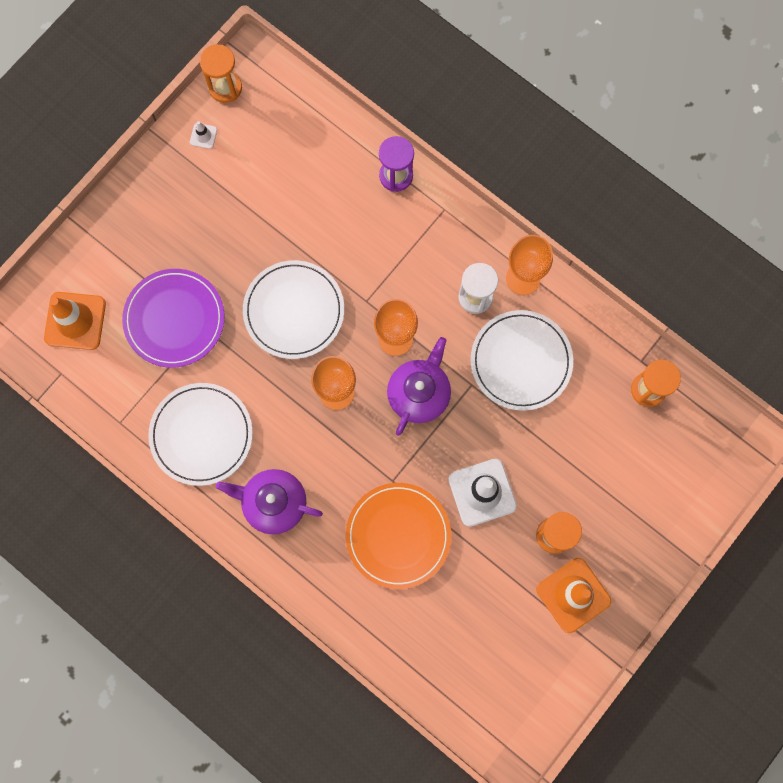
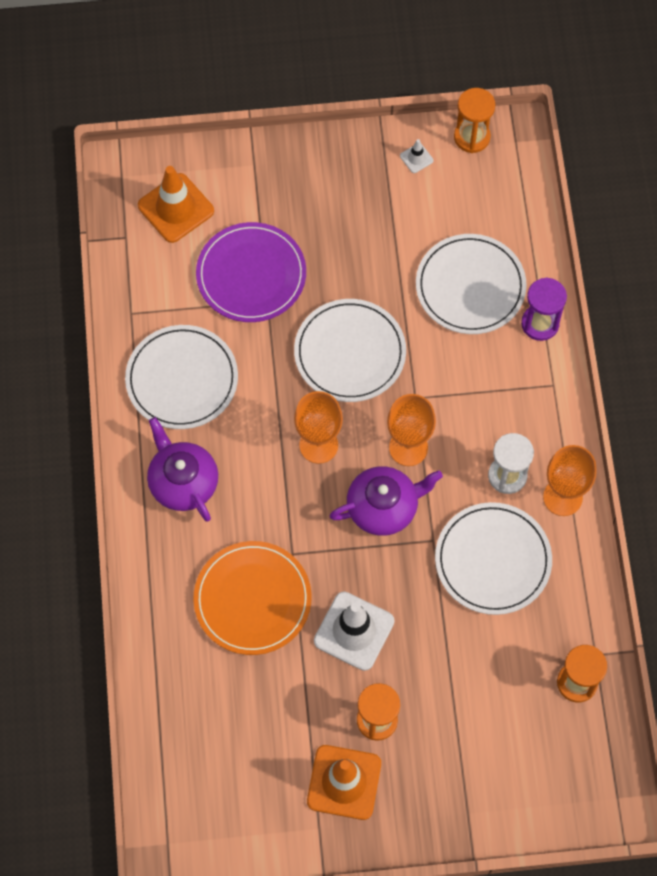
camera: 45 degrees right, 10 degrees down
(327, 192) = (470, 286): none -> white plate

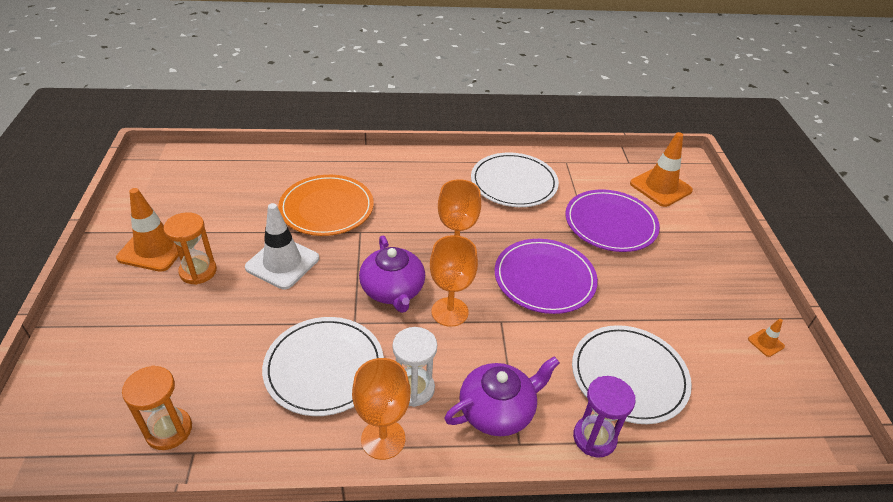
camera: 90 degrees right, 25 degrees down
(183, 481) = (429, 179): purple teapot -> purple teapot (498, 410)
(350, 352) = (544, 278): white plate -> purple plate
(416, 158) = (766, 343): white traffic cone -> orange traffic cone
(472, 137) = (811, 393): orange hourglass -> none

